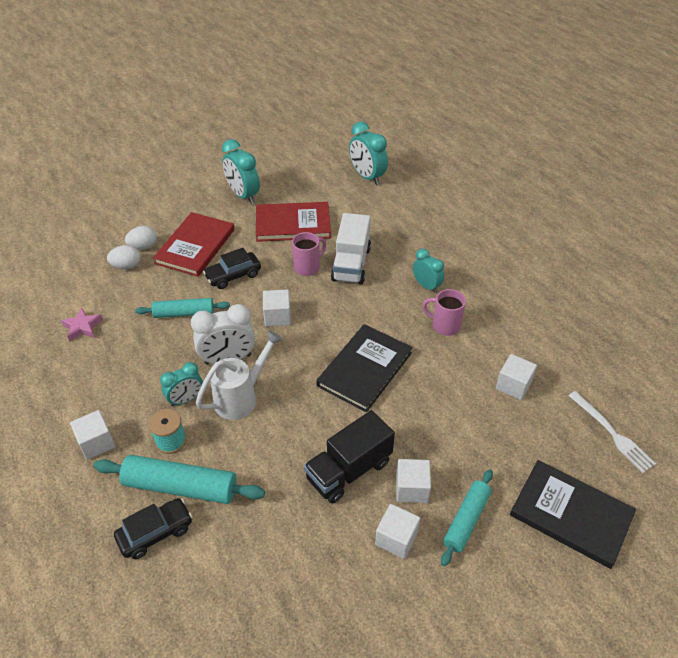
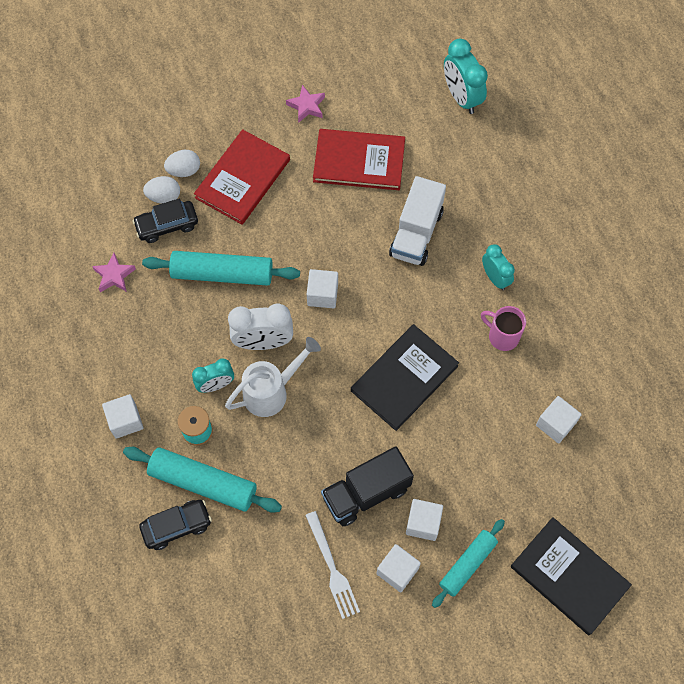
camera: 10 degrees right, 20 degrees up
(184, 313) = (222, 274): turquoise rolling pin -> turquoise rolling pin, size x1.54
(233, 275) = (281, 229): black car -> black car (167, 225)
(243, 195) = (306, 106): turquoise clock -> pink star
(308, 267) = (366, 230): pink mug -> none
(612, 433) = (640, 497): white fork -> white fork (332, 568)

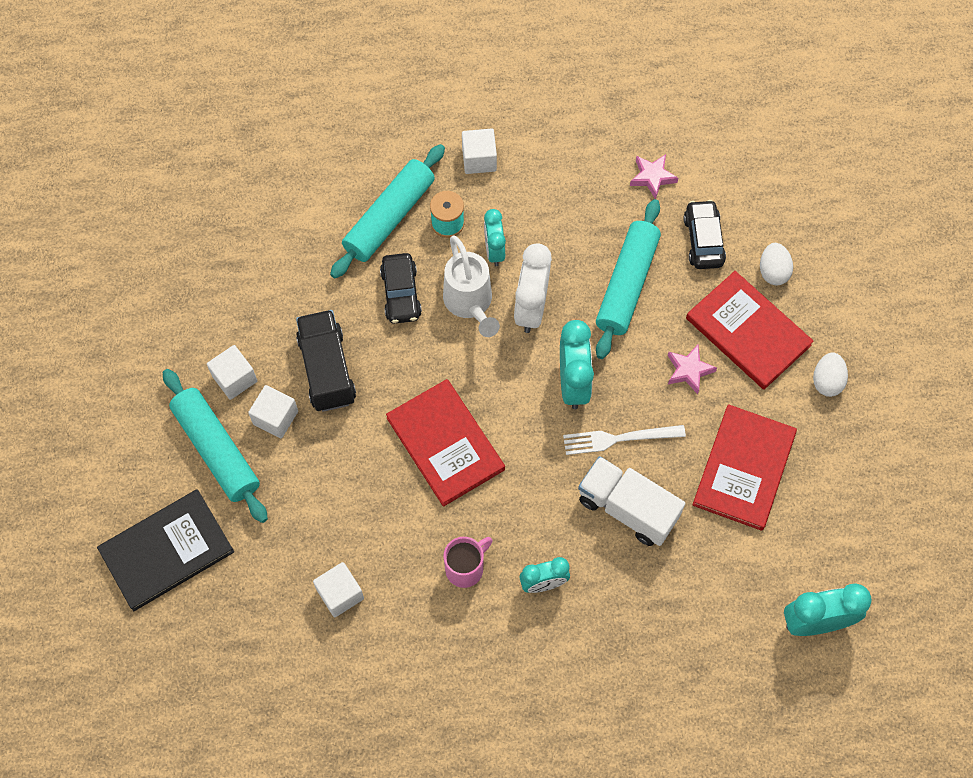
camera: 105 degrees right, 0 degrees up
(164, 196) = (742, 244): white egg -> white egg (827, 381)
(177, 526) = (352, 185): black car -> black car (401, 293)
(306, 106) = (838, 427): pink star -> pink star (689, 370)
(322, 294) = (573, 383): white cube -> turquoise clock
(332, 568) = (259, 317): white fork -> white fork (618, 439)
(404, 378) = (445, 444): black book -> red book
(467, 564) = (216, 450): turquoise rolling pin -> turquoise rolling pin, size x1.54

